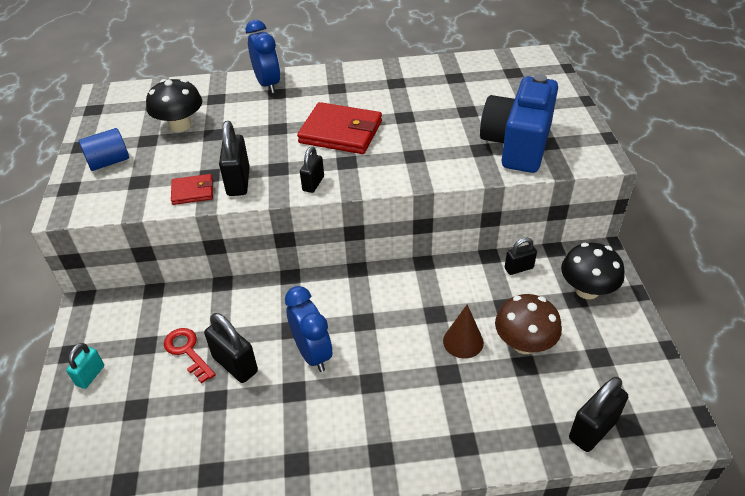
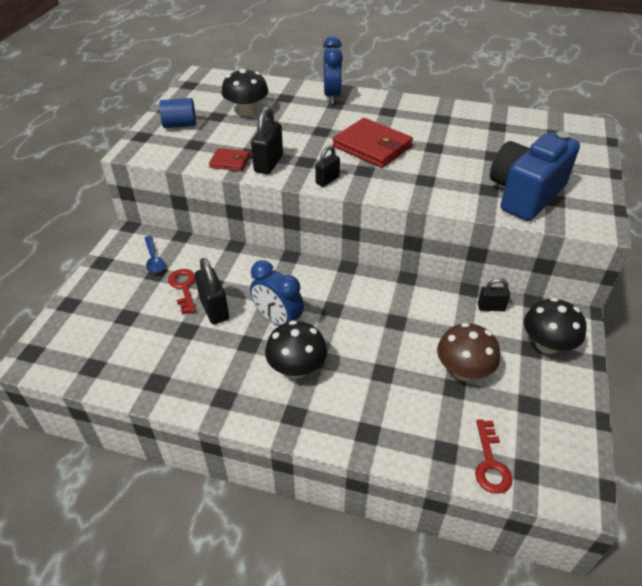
camera: 20 degrees right, 0 degrees up
(90, 375) = (107, 283): turquoise padlock -> none
(134, 329) = (154, 259): none -> blue spoon
(312, 353) = (278, 320): blue clock -> blue clock turned 135 degrees clockwise
(358, 400) = (296, 368): none -> black mushroom
(463, 341) = (409, 351): brown cone -> none
(593, 429) = (490, 463): black padlock -> red key

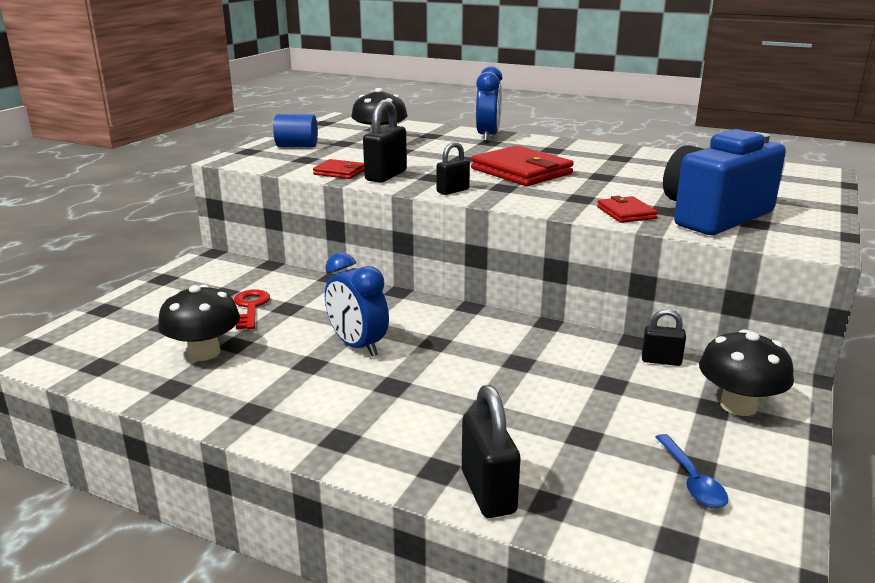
camera: 10 degrees right, 20 degrees down
(154, 259) = (226, 281): blue spoon -> blue spoon (692, 480)
(214, 309) = (279, 329): black padlock -> black padlock (488, 492)
(296, 368) = (363, 393): black mushroom -> black mushroom (204, 352)
(463, 197) = (626, 213): none -> red wallet
(463, 370) = (603, 419): brown mushroom -> none
(490, 463) = (619, 526): red key -> none

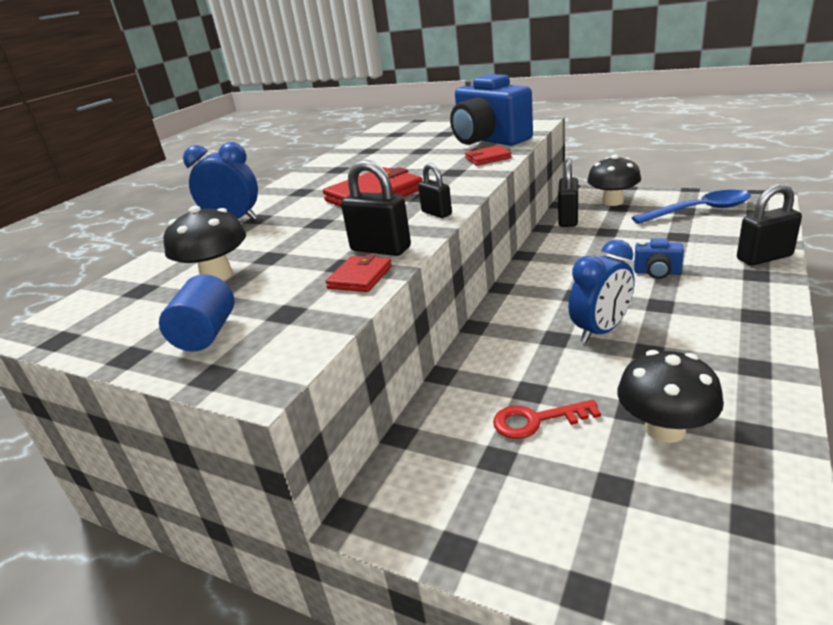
camera: 85 degrees left, 5 degrees up
(471, 398) = (657, 272): none -> blue camera
(661, 361) = (568, 219): black padlock -> black padlock, size x1.60
(692, 480) = (699, 211): blue spoon -> blue spoon, size x1.80

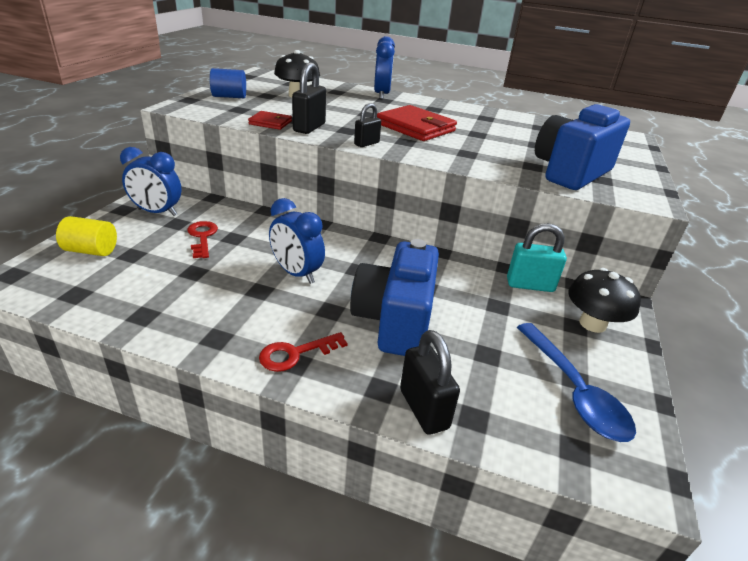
camera: 75 degrees right, 5 degrees up
(461, 493) = (157, 212): none -> blue clock
(488, 158) = (505, 168): red wallet -> none
(568, 219) = (530, 285): black padlock -> turquoise padlock
(620, 546) = (91, 251): none -> yellow cylinder
(657, 272) = (395, 321): blue camera -> blue camera, size x2.24
(665, 429) = (168, 280): black mushroom -> none
(743, 316) = (296, 354): none -> red key

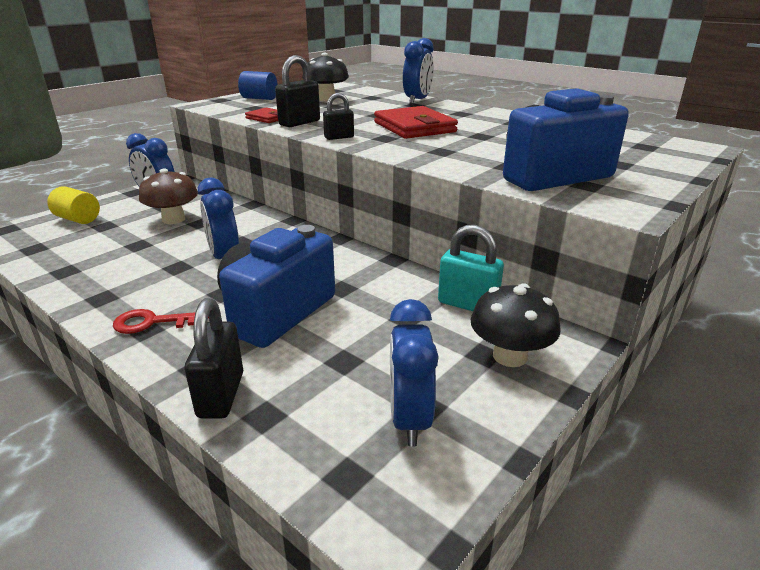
camera: 25 degrees right, 5 degrees down
(202, 237) = (173, 219): red key -> brown mushroom
(574, 391) = (409, 419): blue spoon -> blue clock

